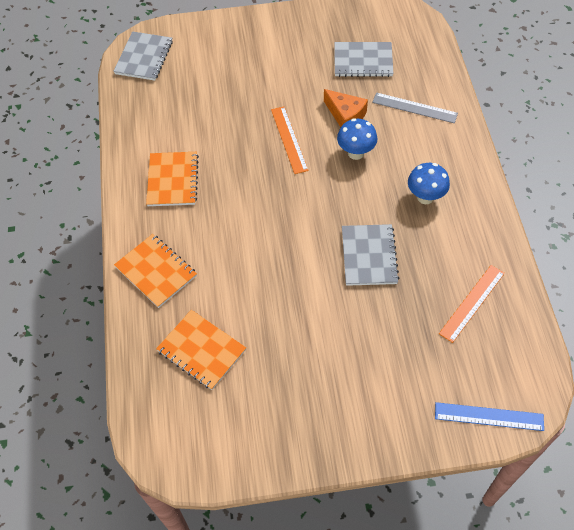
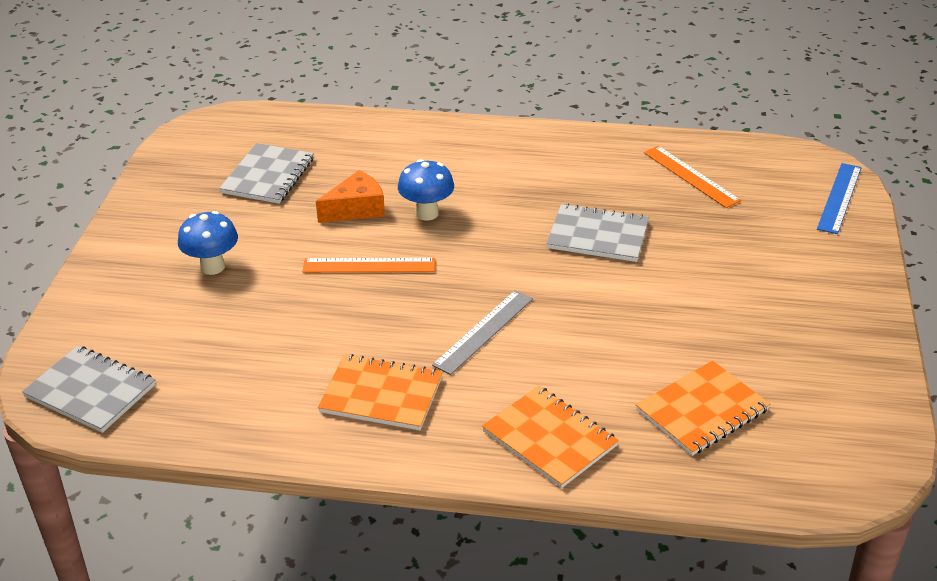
camera: 75 degrees left, 20 degrees down
(156, 271) = (549, 438): orange notebook -> orange notebook turned 75 degrees clockwise
(414, 108) = (378, 153): grey ruler -> grey ruler (483, 331)
(425, 197) = (526, 175): blue mushroom -> blue mushroom (212, 267)

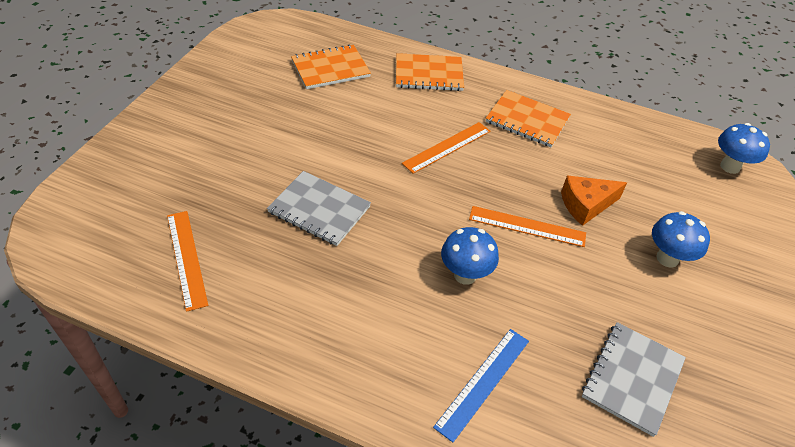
camera: 170 degrees left, 10 degrees up
(90, 391) = (730, 167): grey notebook -> blue mushroom
(356, 209) = (534, 299): orange cheese -> orange cheese (586, 205)
(483, 331) = (447, 147): grey ruler -> orange ruler
(549, 438) = (429, 74): orange notebook -> orange notebook turned 60 degrees counterclockwise
(839, 198) = (78, 197): blue ruler -> blue ruler (483, 382)

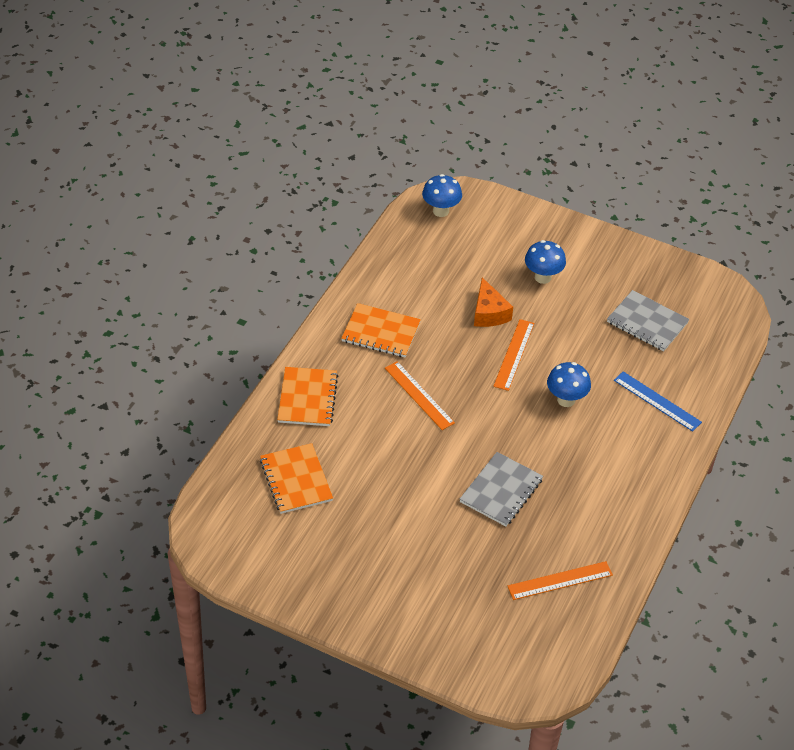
camera: 85 degrees left, 0 degrees up
(527, 120) = (381, 332): orange notebook -> orange notebook turned 75 degrees clockwise

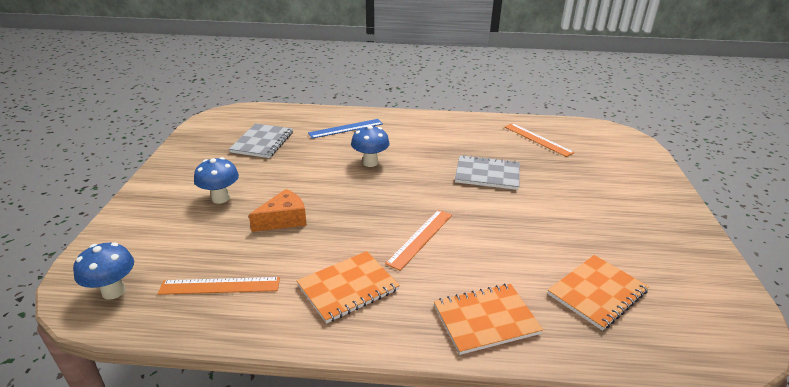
camera: 110 degrees left, 15 degrees down
(381, 332) = (348, 288): orange notebook -> orange notebook turned 60 degrees clockwise
(514, 354) = (333, 195): orange ruler -> orange ruler (220, 286)
(657, 401) = (346, 128): blue ruler -> blue ruler turned 45 degrees clockwise

